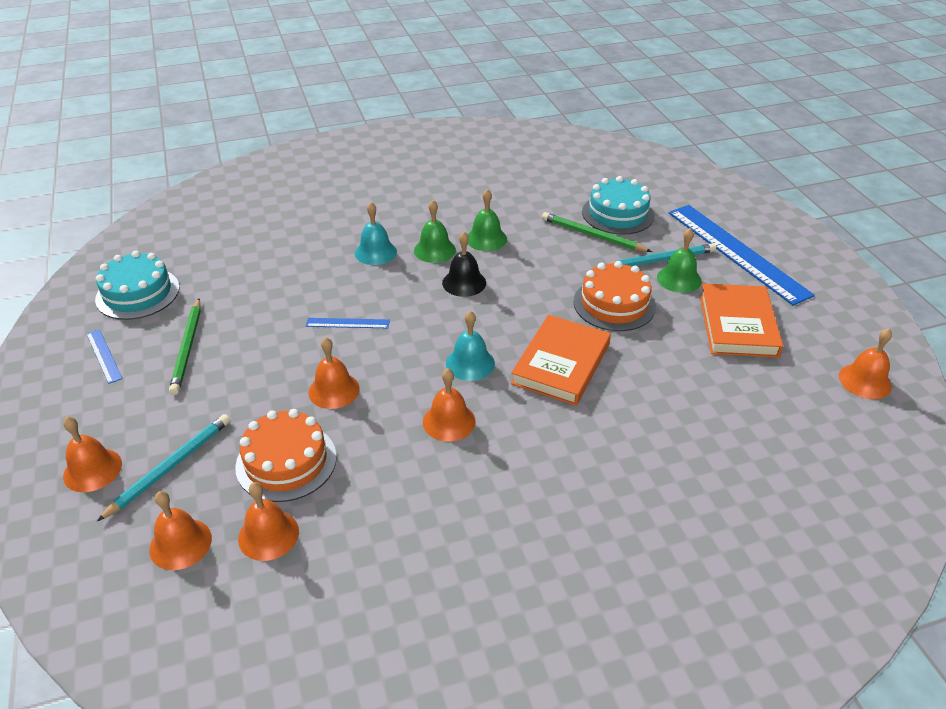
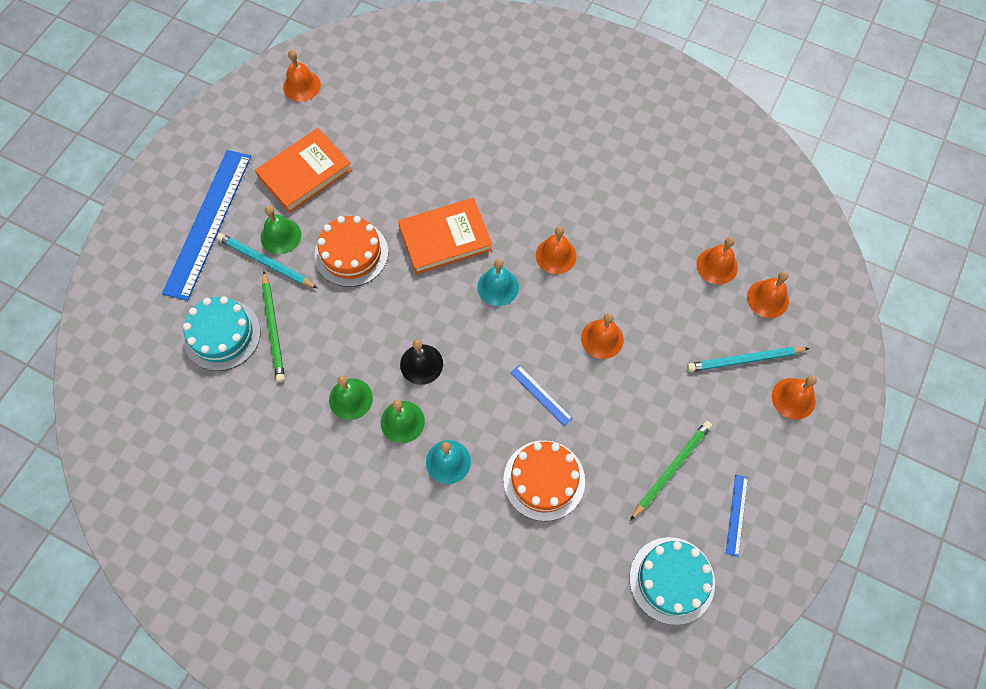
camera: 135 degrees left, 25 degrees up
(286, 461) = (673, 306): orange cake -> orange cake (544, 480)

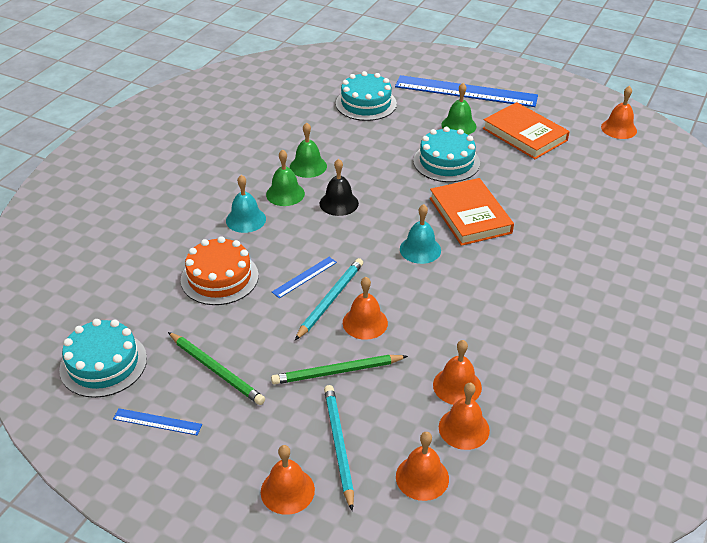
camera: 90 degrees right, 25 degrees down
(266, 262) = (432, 119): turquoise pencil -> turquoise pencil (330, 300)
(273, 328) = (372, 126): green pencil -> green pencil (337, 372)
(351, 253) = (446, 162): orange cake -> turquoise cake
(556, 255) = (460, 290): orange bell -> orange bell (457, 386)

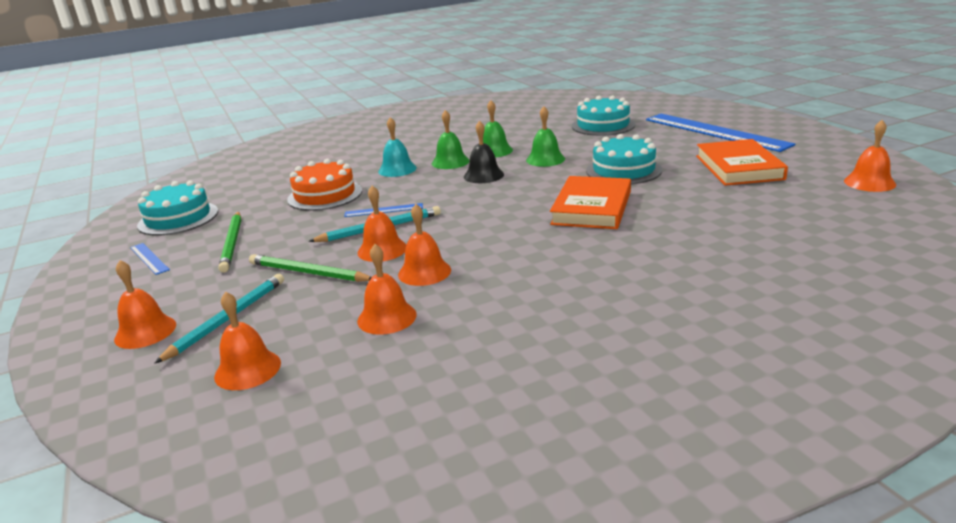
camera: 40 degrees right, 15 degrees down
(420, 249) = (507, 218): turquoise bell -> none
(458, 125) = (673, 150): green bell -> green bell (545, 159)
(464, 428) = (341, 350): orange bell -> orange bell (424, 272)

